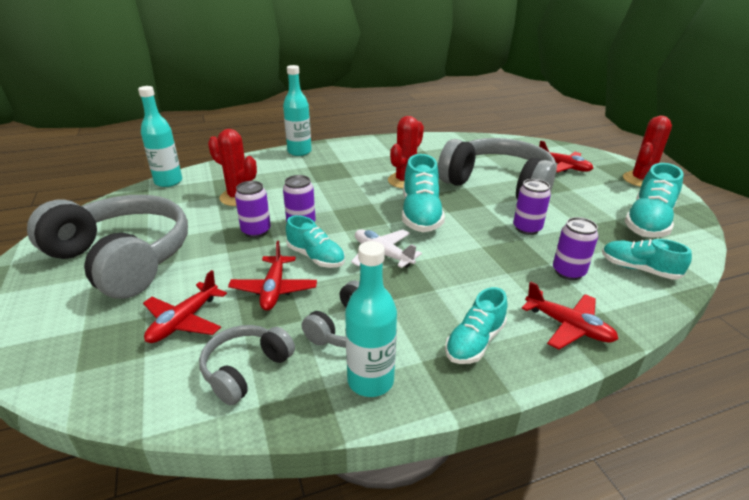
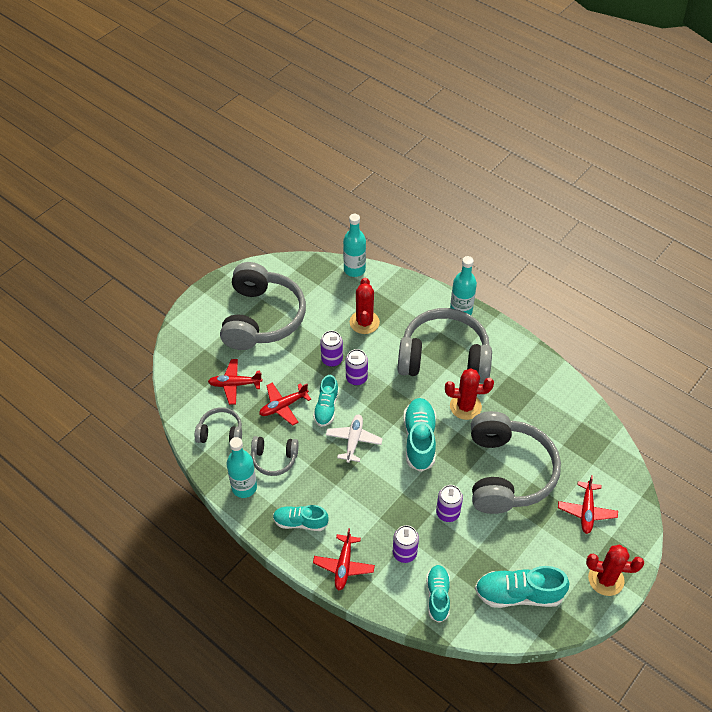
camera: 60 degrees right, 20 degrees up
(339, 173) = (444, 358): none -> grey headphones
(420, 214) = (419, 439): turquoise shoe -> turquoise shoe turned 120 degrees clockwise

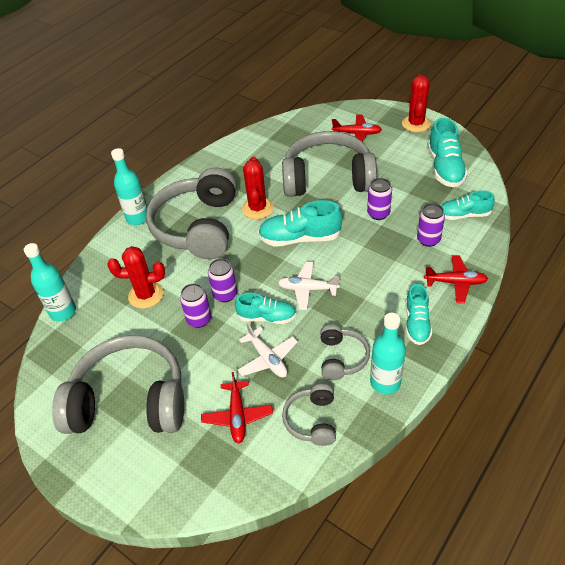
camera: 90 degrees left, 5 degrees down
(283, 406) = (267, 358): red plane -> white plane

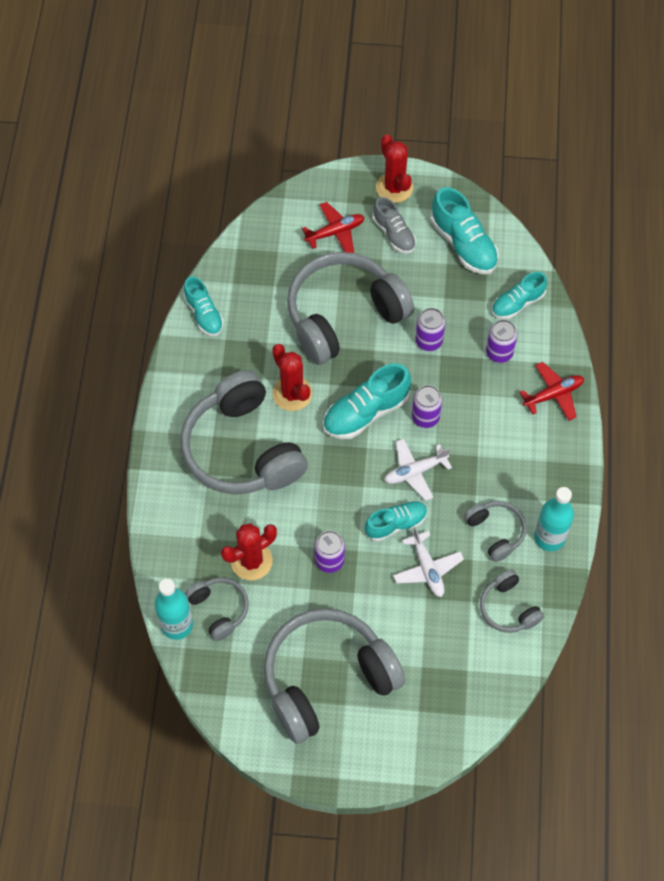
camera: 35 degrees left, 15 degrees up
(98, 315) = (219, 609): none -> grey headphones
(137, 218) = (162, 470): turquoise bottle -> none
(225, 294) = (335, 519): purple can -> purple can (425, 417)
(237, 416) = (439, 639): red plane -> none
(267, 358) = (427, 568): white plane -> white plane turned 45 degrees clockwise
(397, 147) = (394, 234): none -> grey shoe
(417, 323) = (542, 460): turquoise shoe -> turquoise shoe (204, 314)

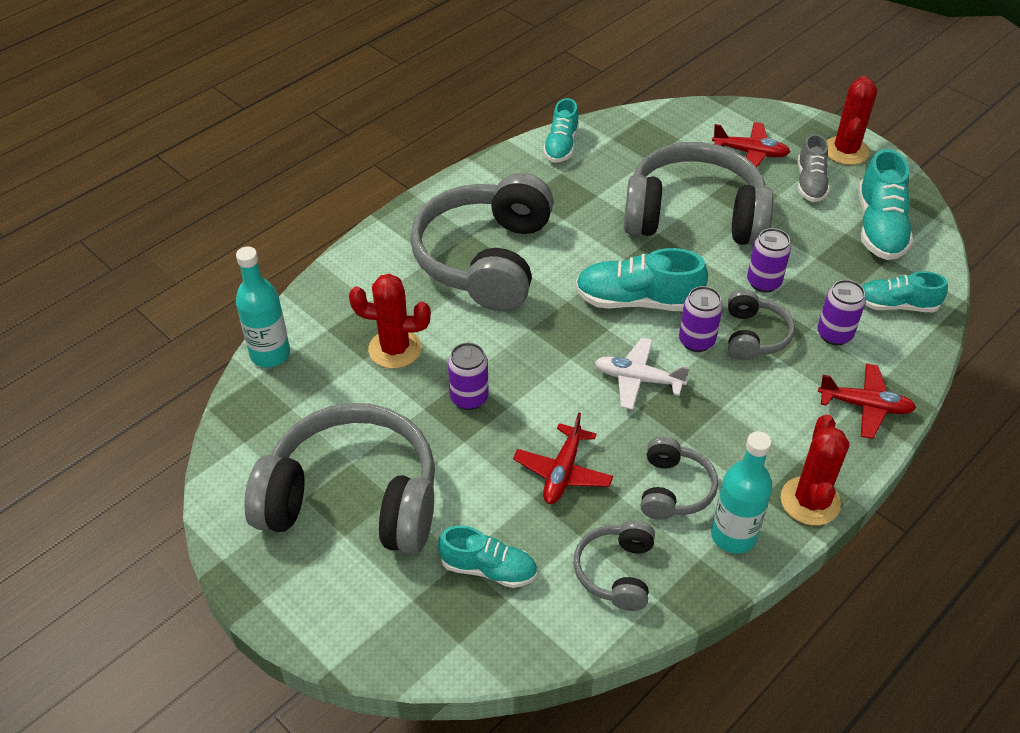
camera: 40 degrees right, 15 degrees down
(219, 609) = (321, 368): grey headphones -> grey headphones (754, 335)
(292, 393) = (579, 245): red cactus -> red cactus (810, 501)
(396, 524) = (570, 411): turquoise shoe -> turquoise shoe (489, 569)
(427, 568) = (563, 472): white plane -> red plane

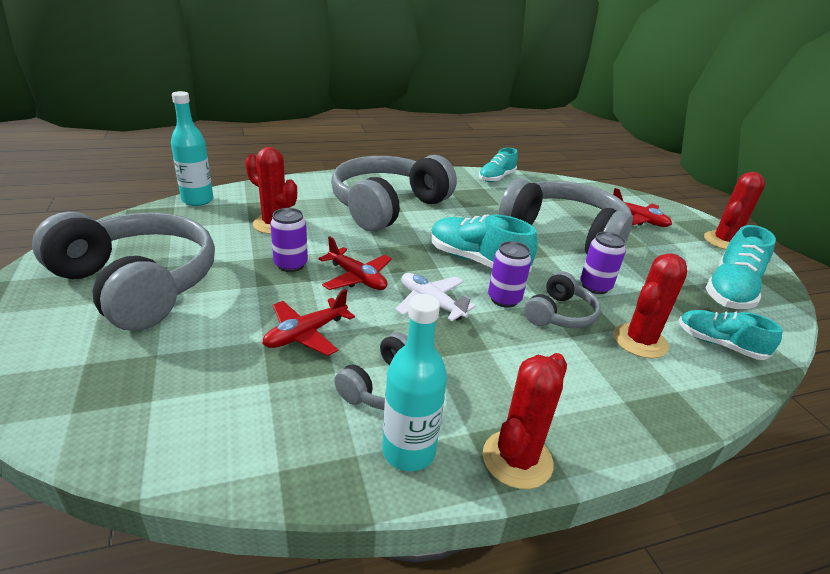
camera: 25 degrees right, 15 degrees down
(489, 569) = (167, 371): turquoise shoe -> none
(616, 572) = (266, 426): grey headphones -> none
(810, 183) = (680, 248): grey shoe -> none
(834, 334) = (640, 341): purple can -> red cactus
(865, 406) = (637, 405): red plane -> red plane (357, 278)

